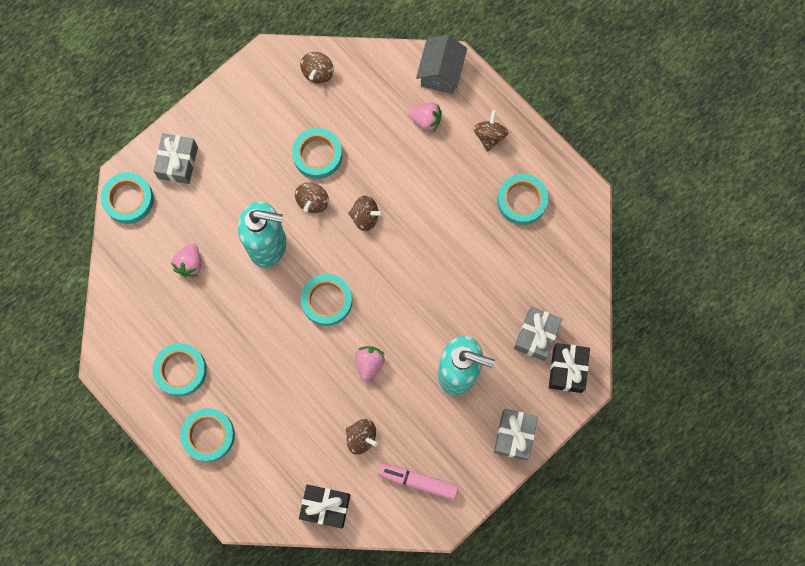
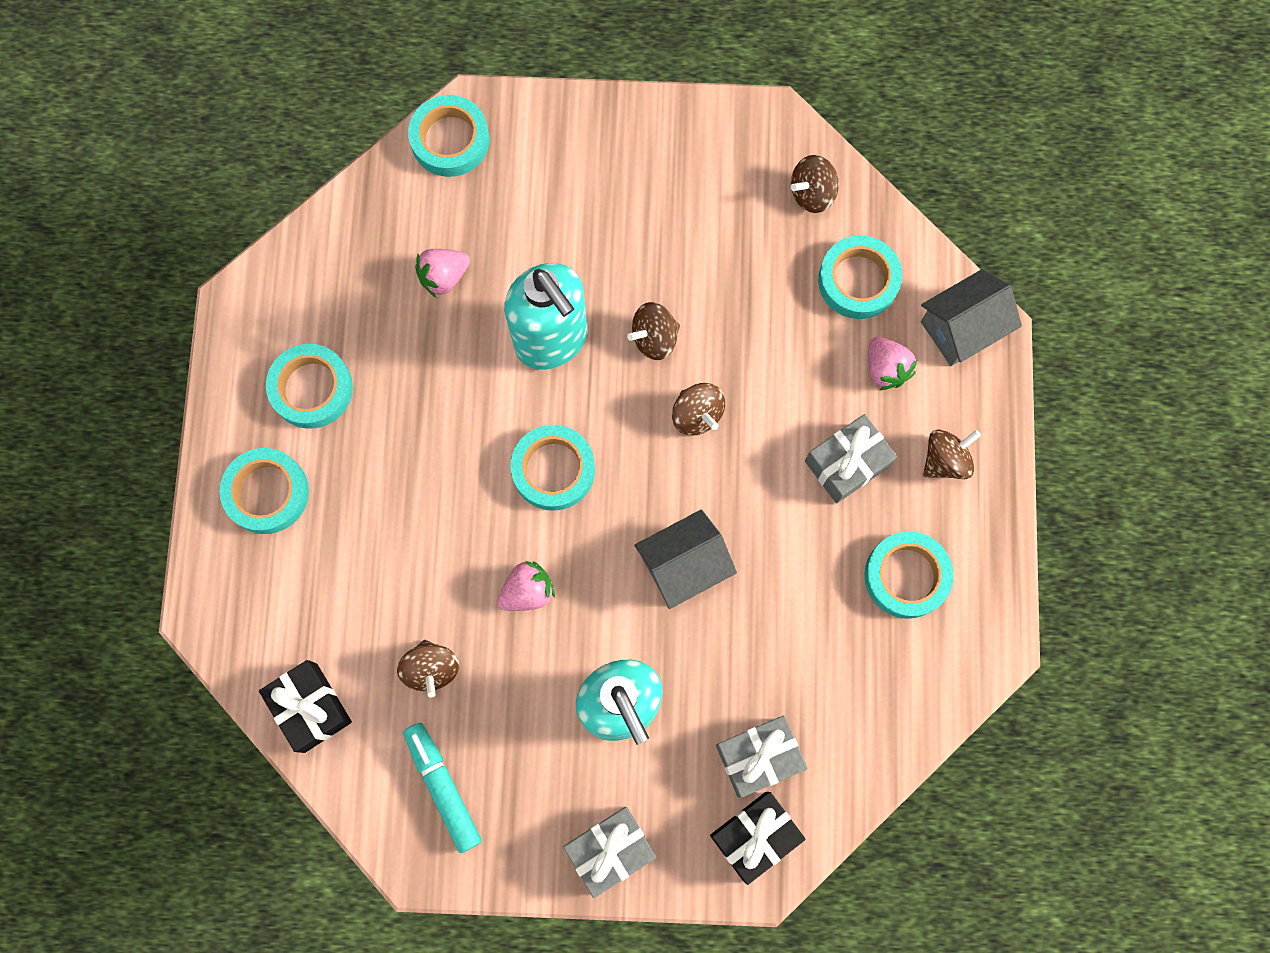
camera: 45 degrees right, 0 degrees up
(178, 162) = (547, 149): grey gift -> grey gift (847, 463)
(317, 155) = (714, 289): turquoise tape -> turquoise tape (858, 280)
(417, 481) = (443, 787): pink marker -> turquoise marker
(424, 287) = (684, 565): none -> grey house

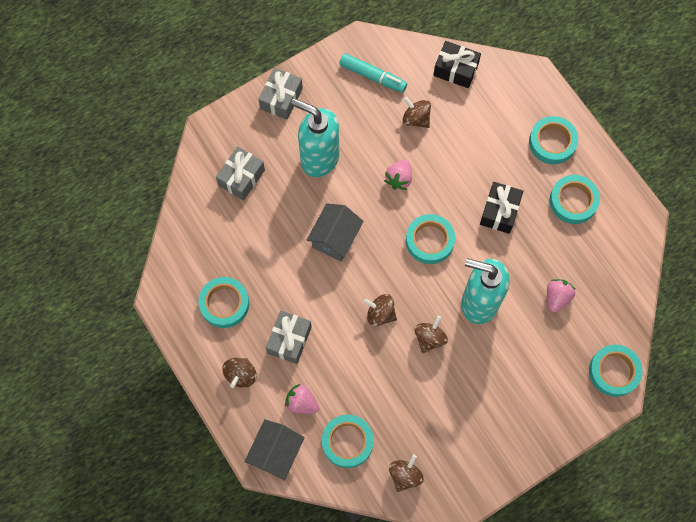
camera: 145 degrees right, 5 degrees down
(755, 836) = (221, 144): black gift -> black gift (500, 211)

